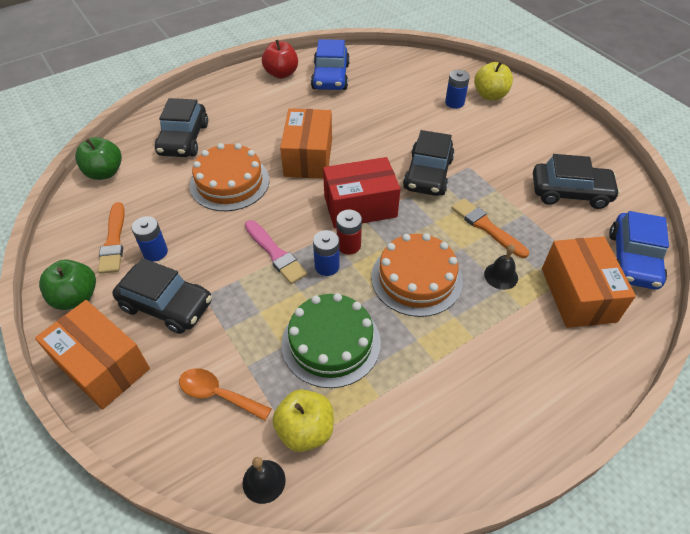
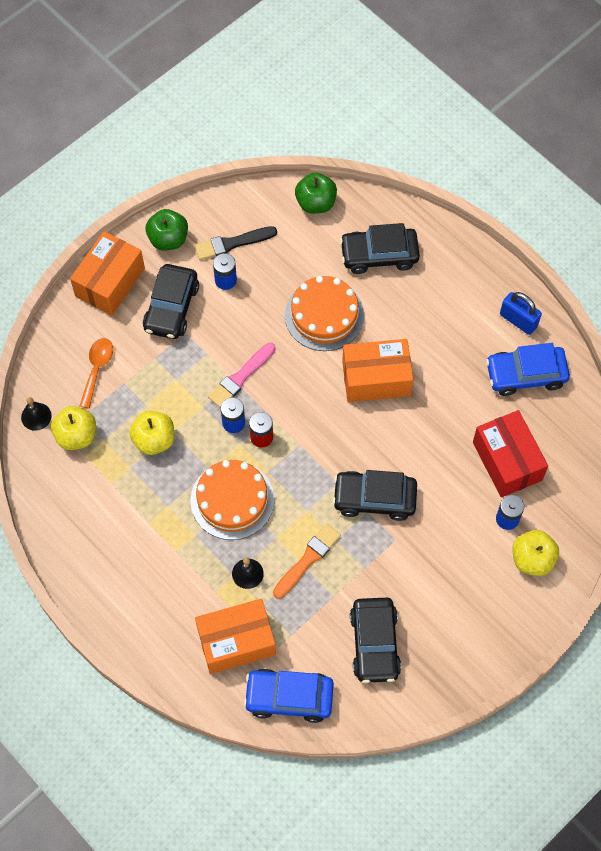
camera: 80 degrees right, 15 degrees up
(114, 241) = (232, 243): orange brush -> black brush
(281, 74) = (518, 320): red apple -> blue padlock
(331, 342) = (154, 440): green cake -> yellow apple
(360, 206) = (314, 439): red box -> red box (507, 461)

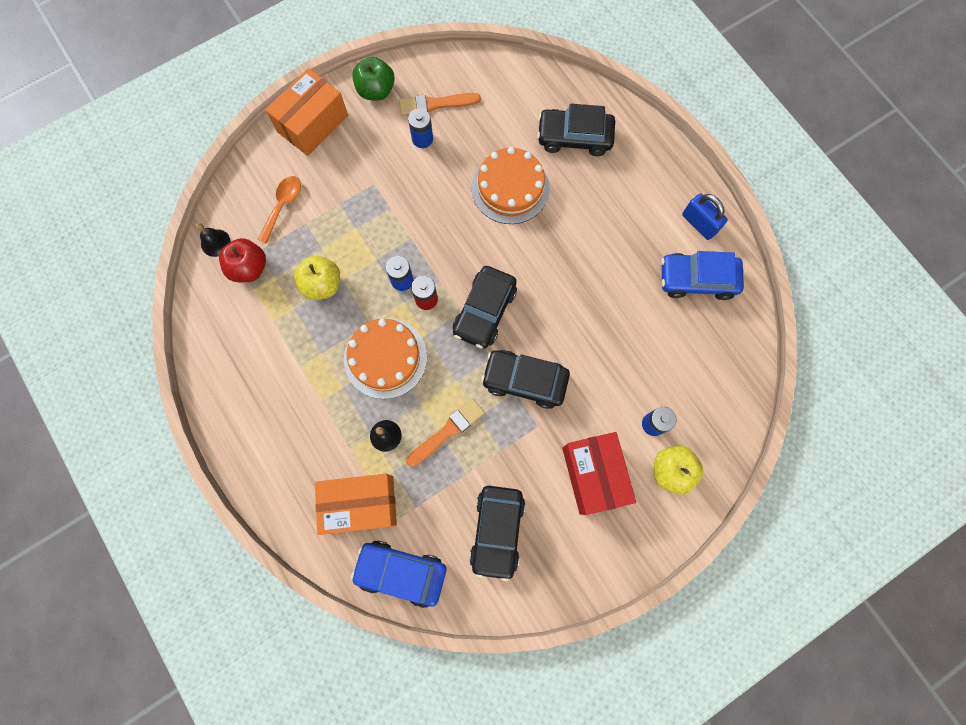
camera: 10 degrees right, 10 degrees up
(76, 436) = (249, 268): yellow apple -> red apple
(171, 308) = (365, 157): black car -> black car (484, 311)
(232, 243) = (436, 104): black brush -> orange brush
(240, 377) = (418, 236): pink brush -> none
(316, 203) = (523, 77): green apple -> none
(376, 379) = (549, 259): orange box -> none
(507, 461) = (663, 364): red box -> red box (594, 475)

